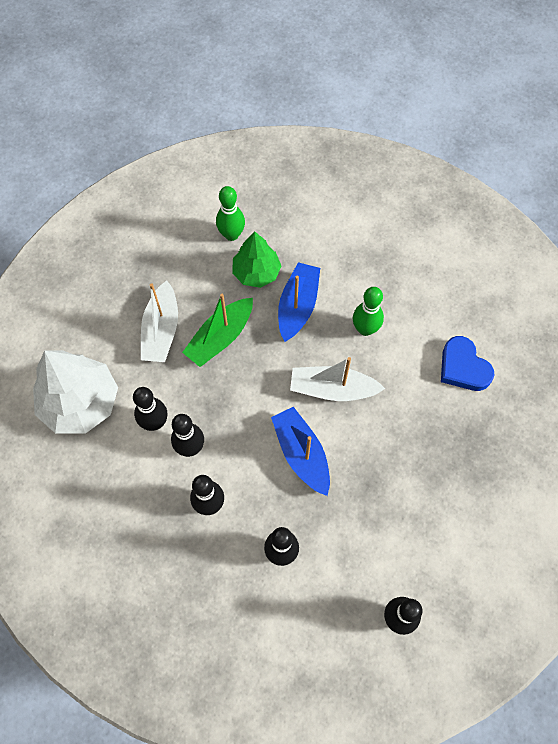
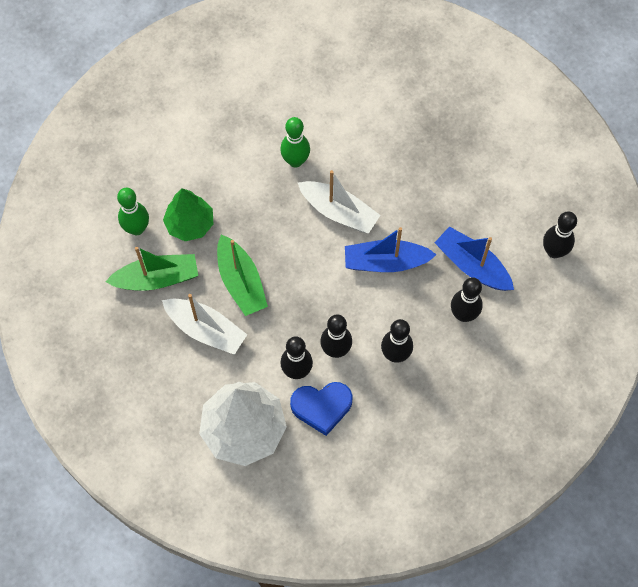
camera: 65 degrees left, 0 degrees up
(192, 271) = (157, 279): none -> green boat
(297, 306) = (244, 205): blue boat -> blue boat (472, 266)
(332, 389) = (339, 212): white boat -> white boat turned 90 degrees counterclockwise
(463, 367) = (370, 104): blue heart -> blue heart (322, 407)

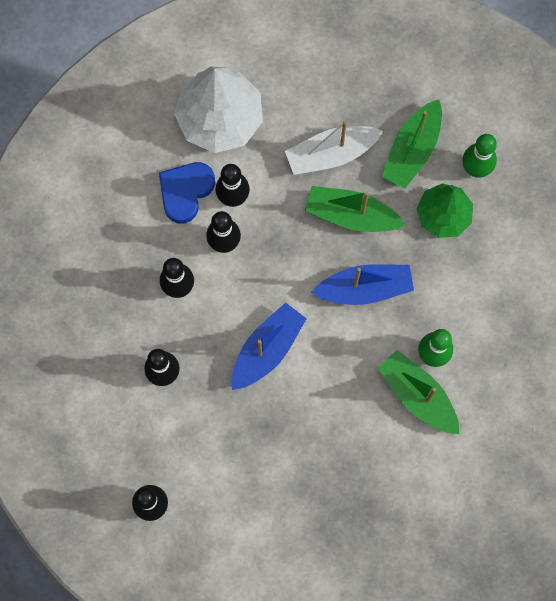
camera: 130 degrees right, 10 degrees up
(331, 150) = (418, 395): none -> green boat
(339, 212) = (349, 350): white boat -> none
(472, 266) = (200, 421): blue boat -> blue boat (365, 288)

